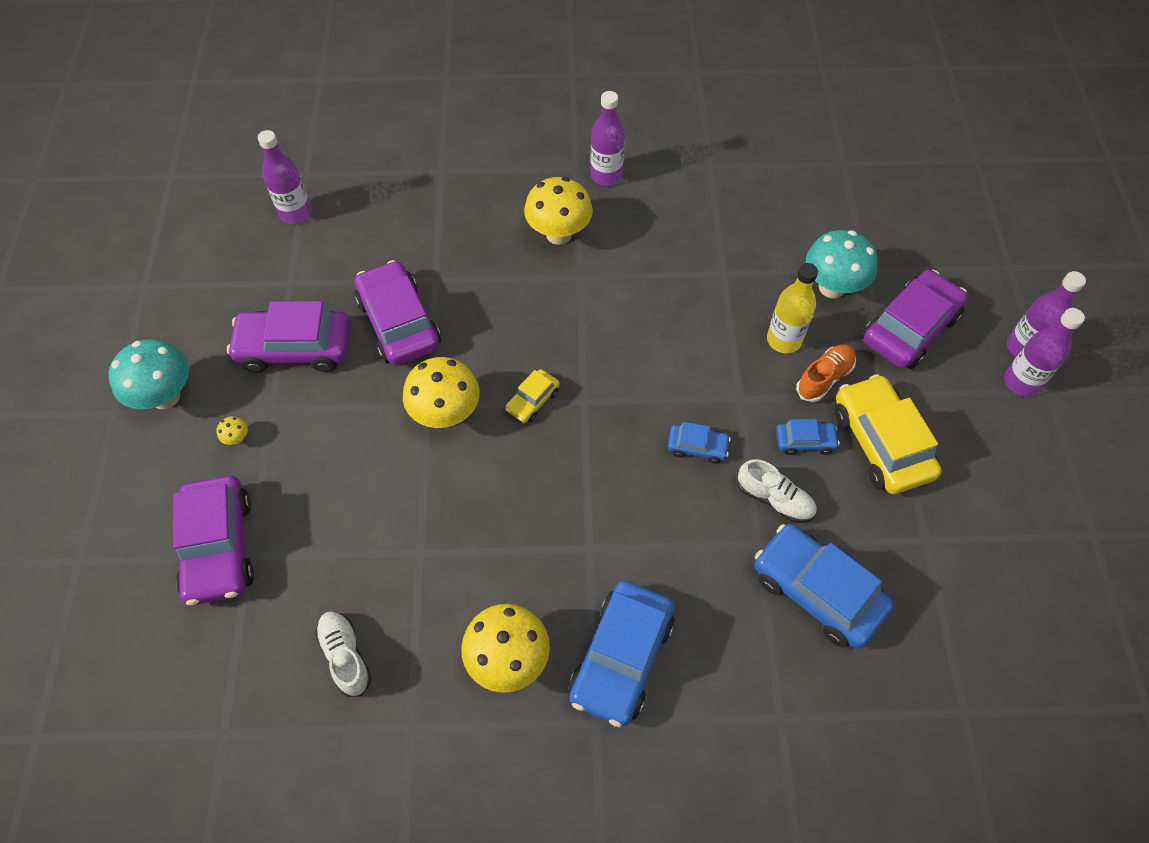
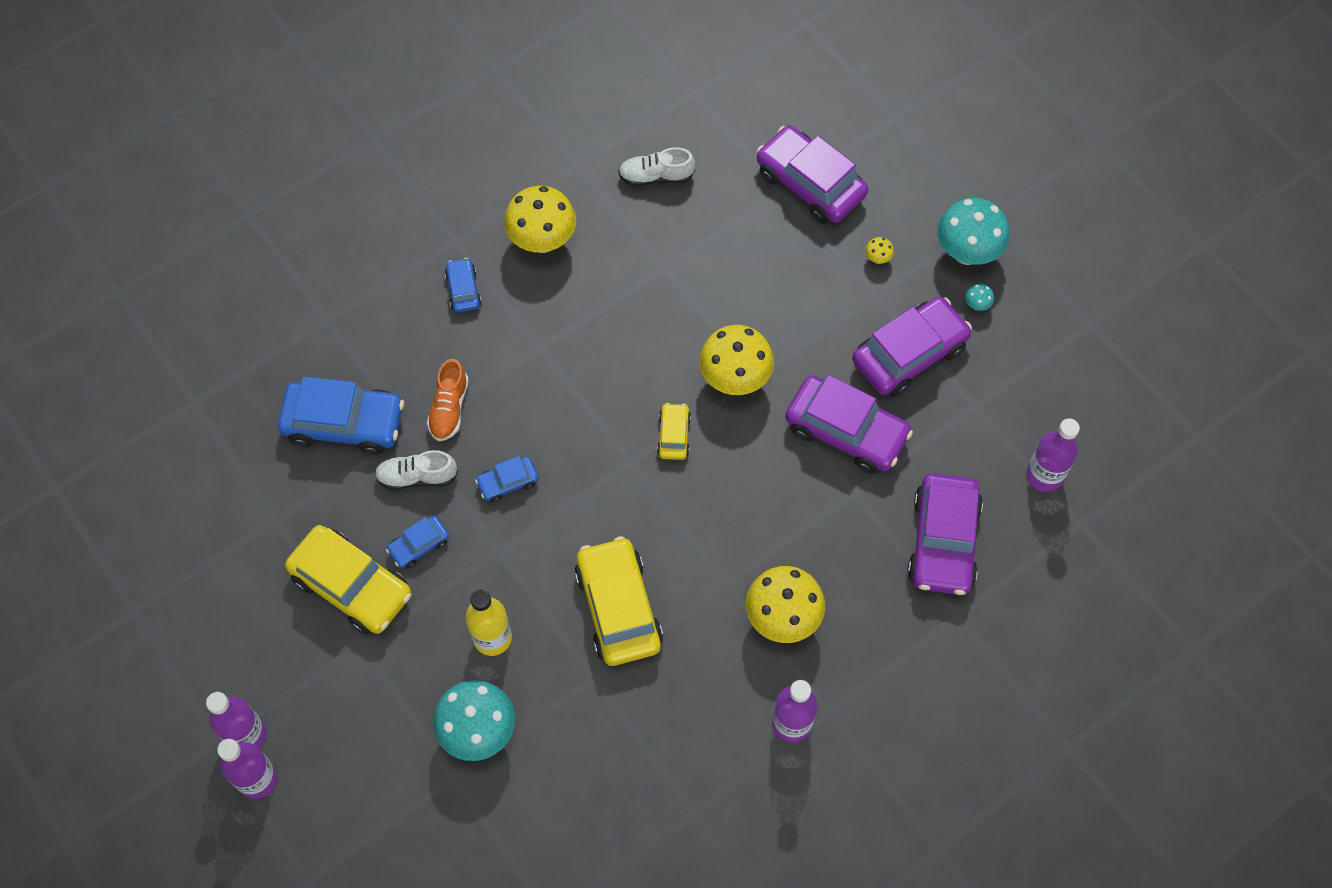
camera: 145 degrees right, 5 degrees up
(206, 351) = (977, 305): none -> turquoise mushroom
(345, 656) = (656, 176): white shoe -> white shoe turned 150 degrees clockwise
(621, 658) = (463, 290): blue car -> blue car, size x0.49
(672, 306) = (618, 608): none -> yellow car
(824, 378) = (434, 620): orange shoe -> orange shoe (449, 408)
(910, 328) = (378, 730): purple car -> purple car (943, 541)

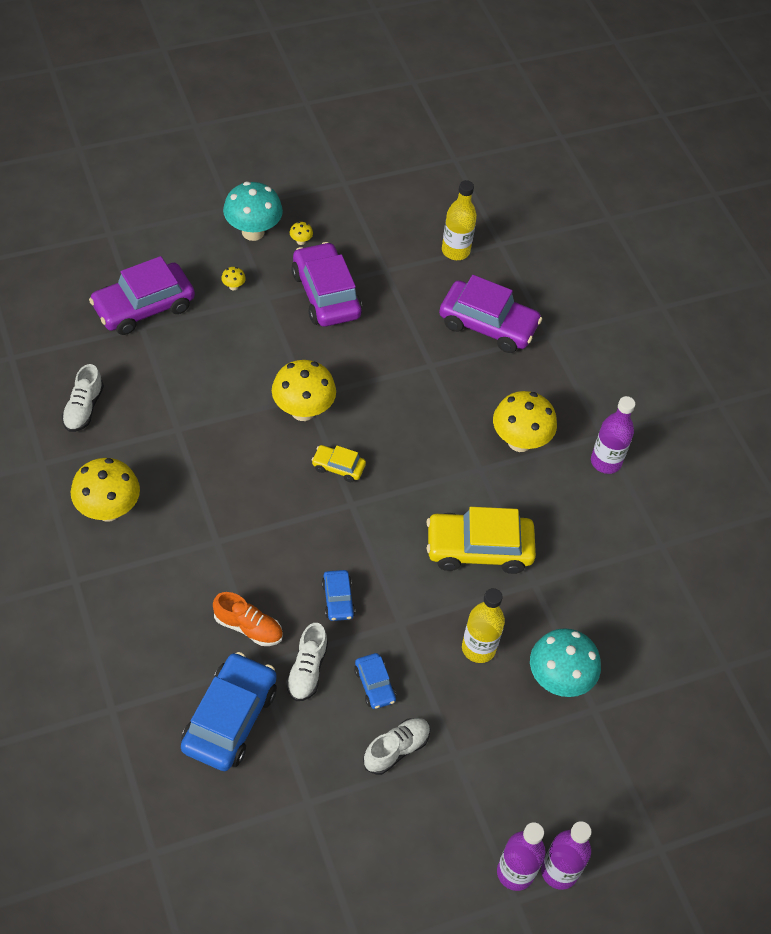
camera: 80 degrees left, 10 degrees down
(352, 586) = (396, 749): yellow car -> white shoe
(463, 290) = (130, 585): blue car -> none
(846, 431) = (377, 353): purple car -> none
(977, 305) = (301, 241): turquoise mushroom -> yellow mushroom
(1044, 476) = (455, 251): purple bottle -> yellow bottle

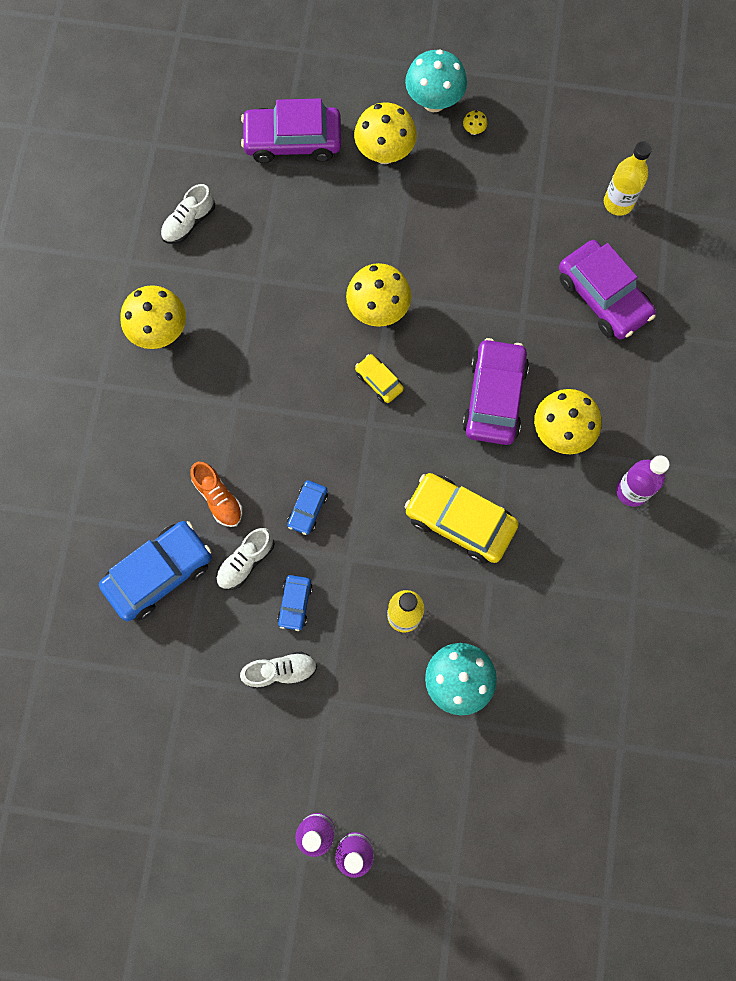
camera: 35 degrees right, 20 degrees up
(233, 286) = (384, 153): yellow mushroom -> yellow mushroom, size x2.50
(326, 294) = (465, 198): purple car -> purple car (494, 397)

